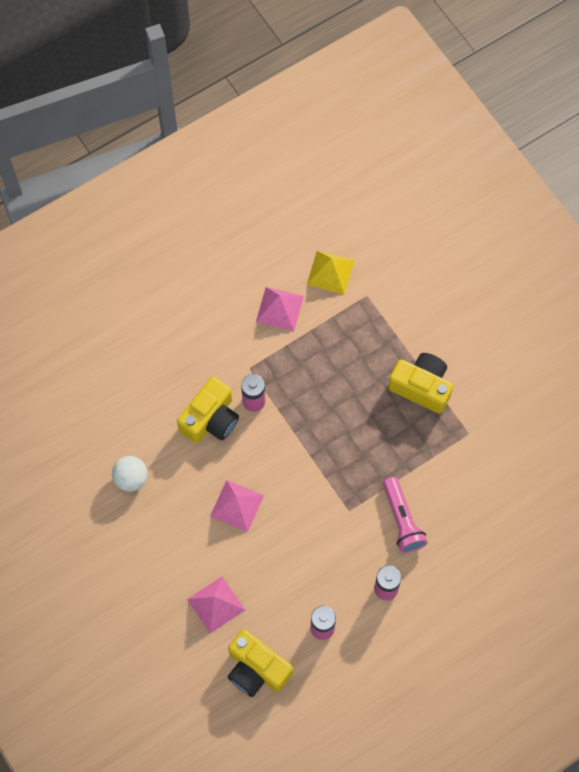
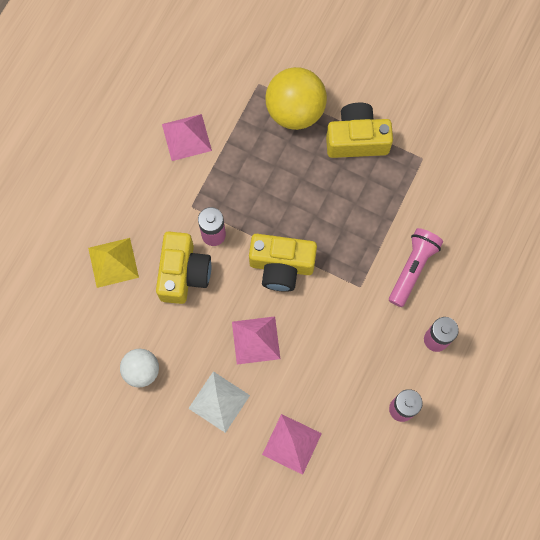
camera: 30 degrees left, 5 degrees up
(178, 538) = (219, 401): none -> white pyramid
(256, 669) = (365, 482): yellow camera -> yellow camera (281, 266)
(330, 272) = (213, 79): yellow pyramid -> yellow pyramid (113, 262)
(383, 335) = (295, 111): none -> yellow ball
(402, 520) = (412, 269): pink flashlight -> pink flashlight turned 105 degrees counterclockwise

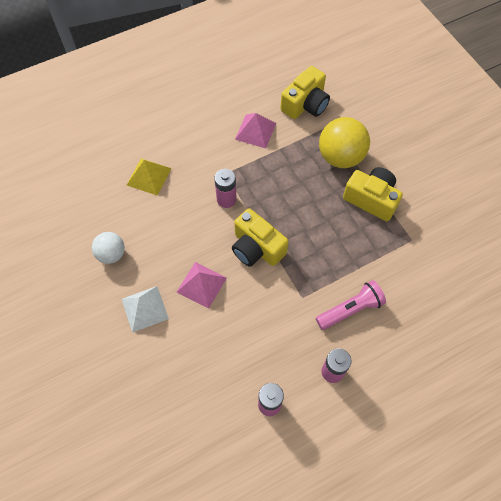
camera: 35 degrees right, 10 degrees down
(183, 273) = (187, 211): yellow camera -> yellow camera (305, 104)
(291, 444) = (171, 373): pink pyramid -> none

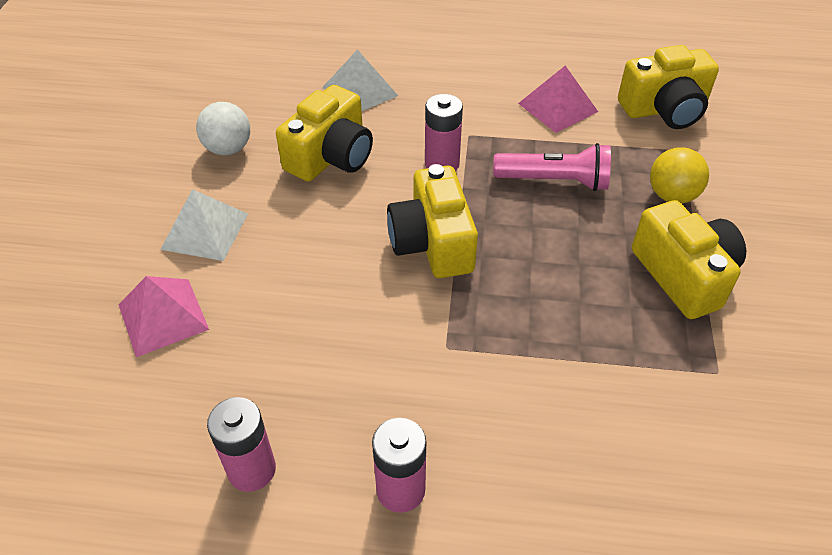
camera: 35 degrees right, 15 degrees down
(149, 176) = (360, 91): yellow pyramid -> white pyramid
(169, 227) = (331, 156): none -> yellow camera
(201, 284) = (308, 245): pink pyramid -> pink pyramid (163, 316)
(340, 157) = (672, 195): yellow ball -> yellow ball, size x0.59
(350, 309) = (514, 413): pink flashlight -> pink flashlight (554, 181)

